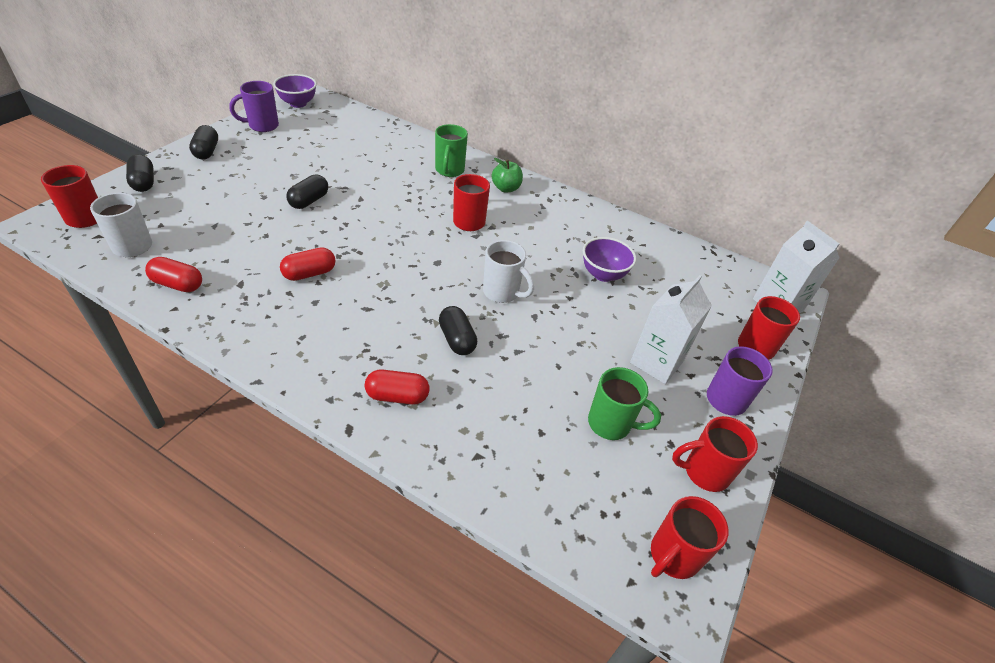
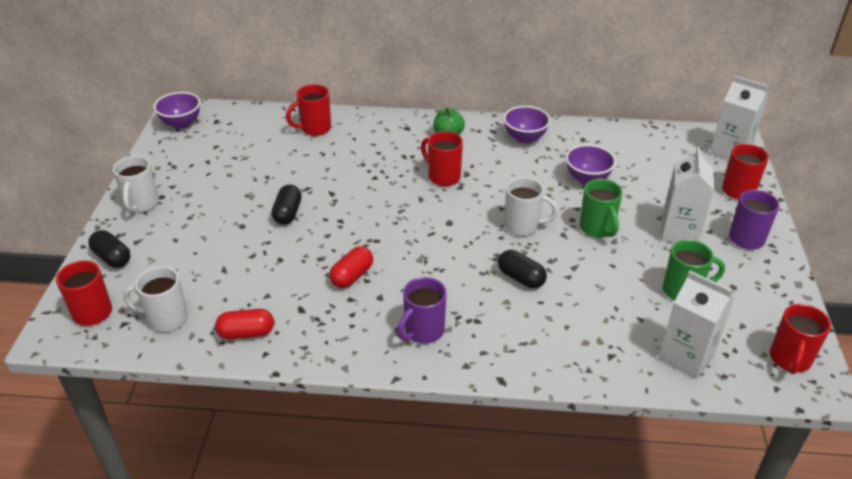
camera: 20 degrees left, 5 degrees down
(207, 151) = (141, 204): black capsule -> white mug
(262, 126) = (169, 159): purple mug -> purple mug (423, 332)
(397, 396) = (515, 340): red capsule -> none
(449, 171) = (385, 137): green mug -> green mug (597, 229)
(556, 495) = (686, 356): none -> white carton
(574, 216) = (524, 138): none -> purple bowl
(704, 472) = (769, 296): red mug -> red mug (314, 129)

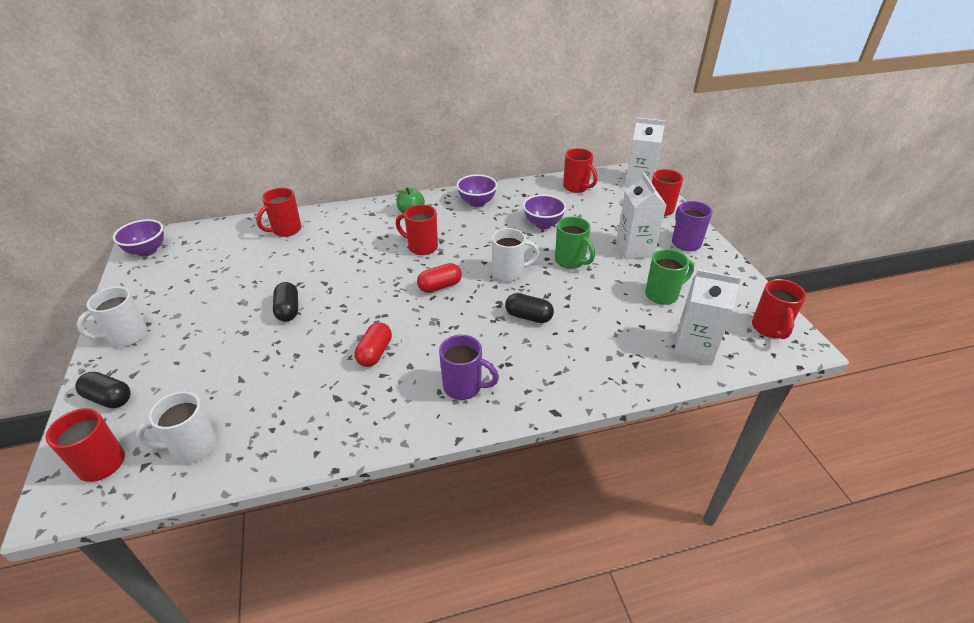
camera: 20 degrees left, 0 degrees up
(141, 204) = (127, 336): white mug -> white mug turned 75 degrees clockwise
(246, 333) = (288, 437): red capsule -> red capsule (440, 286)
(423, 332) = (464, 387): purple mug -> purple mug turned 90 degrees counterclockwise
(649, 143) = (576, 187): none -> red mug

